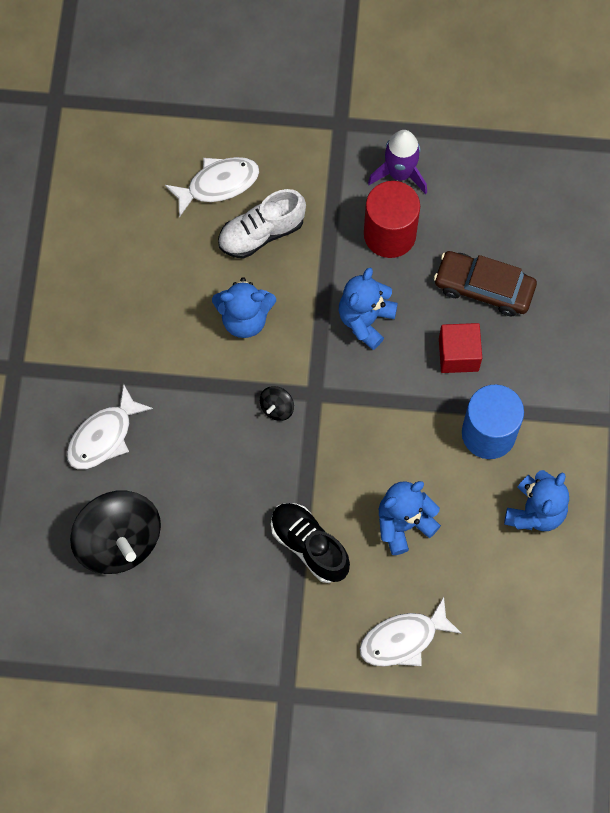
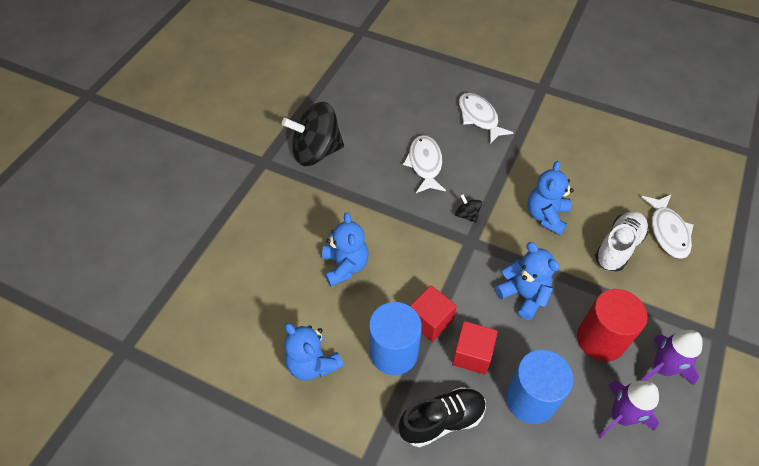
camera: 110 degrees right, 15 degrees down
(119, 541) = (404, 108): black spinning top -> black spinning top (316, 151)
(261, 233) = (618, 247): white shoe -> white shoe turned 45 degrees clockwise
(309, 546) = (356, 203): black shoe -> black shoe (442, 420)
(403, 639) = (261, 238): white fish -> white fish (425, 164)
(436, 408) = (430, 321): none -> red cube
(467, 204) = (621, 416): none -> purple rocket
(484, 288) = (530, 399): brown car -> blue cylinder

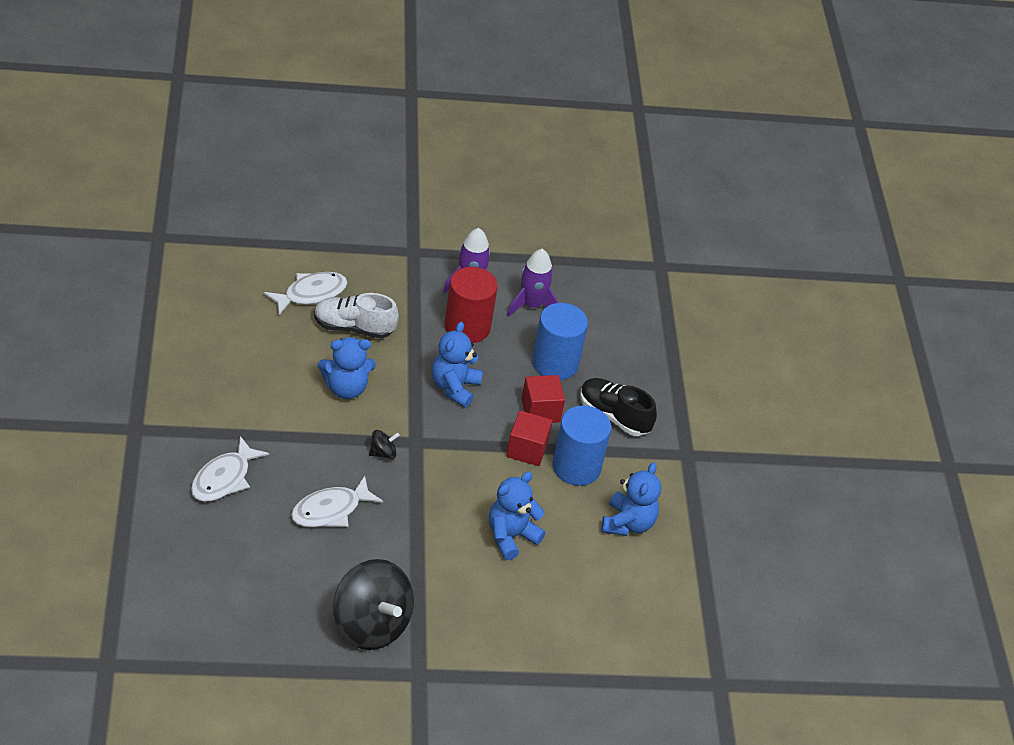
camera: 125 degrees left, 10 degrees down
(467, 215) = (383, 453): black spinning top -> black spinning top turned 135 degrees counterclockwise

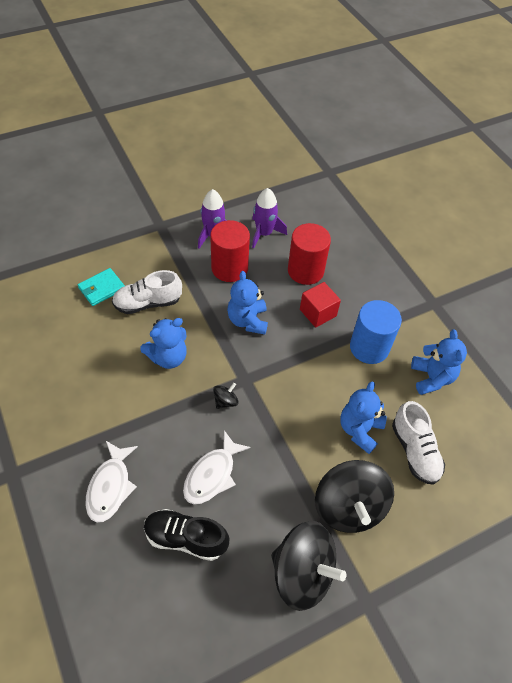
camera: 20 degrees left, 10 degrees up
(311, 294) = (102, 288): white fish -> turquoise wallet
(453, 595) = (349, 507): none -> black spinning top
(527, 449) = (327, 349): red cube -> none
(555, 363) = (305, 271): blue cylinder -> red cylinder
(558, 579) = (415, 451): none -> white shoe
(613, 416) = (368, 295): black shoe -> black shoe (185, 538)

